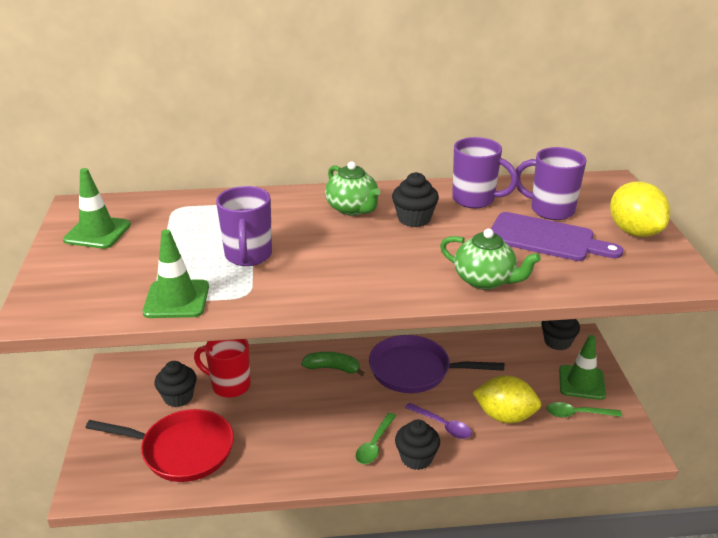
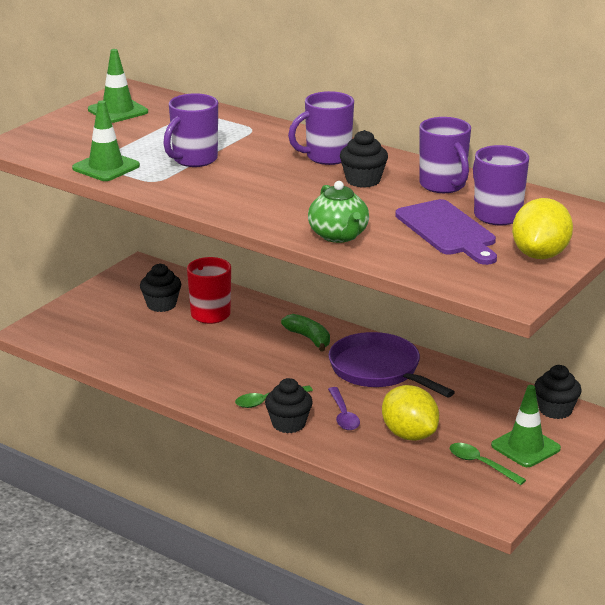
camera: 40 degrees right, 5 degrees down
(182, 450) = (121, 338): red pan -> none
(352, 208) = (326, 157): green teapot -> purple mug

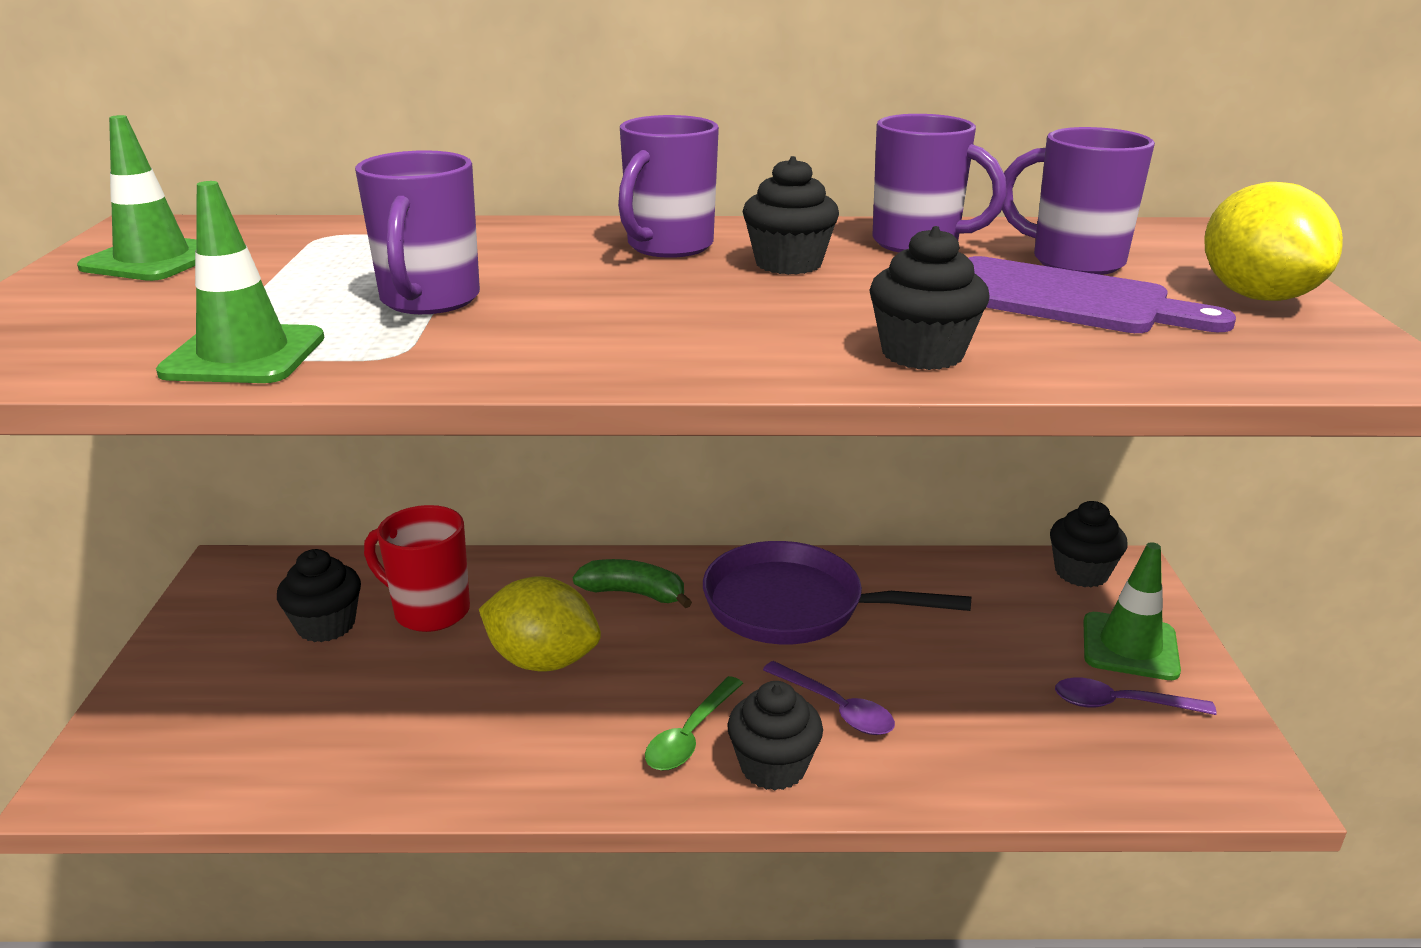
camera: 35 degrees left, 0 degrees up
(338, 236) = (922, 354): green teapot -> black cupcake
(409, 434) = (967, 698): yellow lemon -> yellow lemon (543, 660)
(481, 464) = (1120, 704): green spoon -> purple spoon

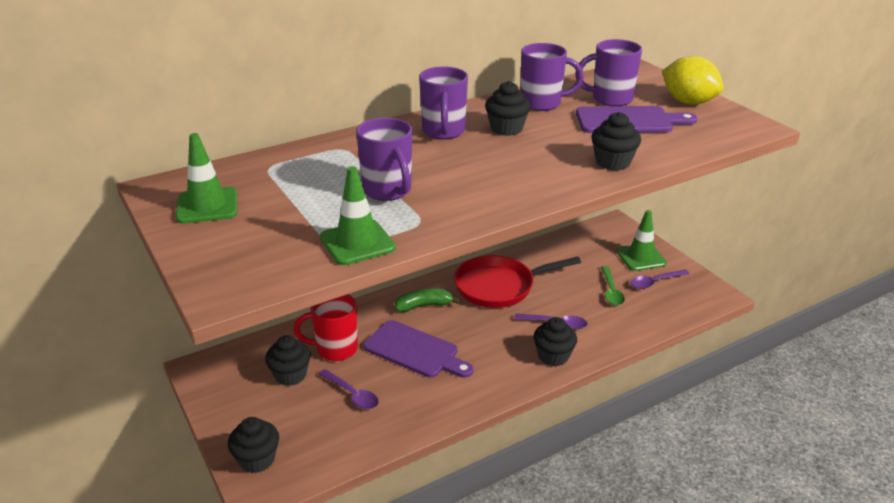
camera: 30 degrees left, 5 degrees up
(374, 691) = (352, 394): none -> purple spoon
(543, 660) = (415, 351): yellow lemon -> purple cutting board
(690, 735) = (510, 357): green spoon -> green spoon (611, 291)
(794, 606) = (499, 286): purple pan -> red pan
(1081, 573) = (599, 231): black cupcake -> black cupcake (257, 459)

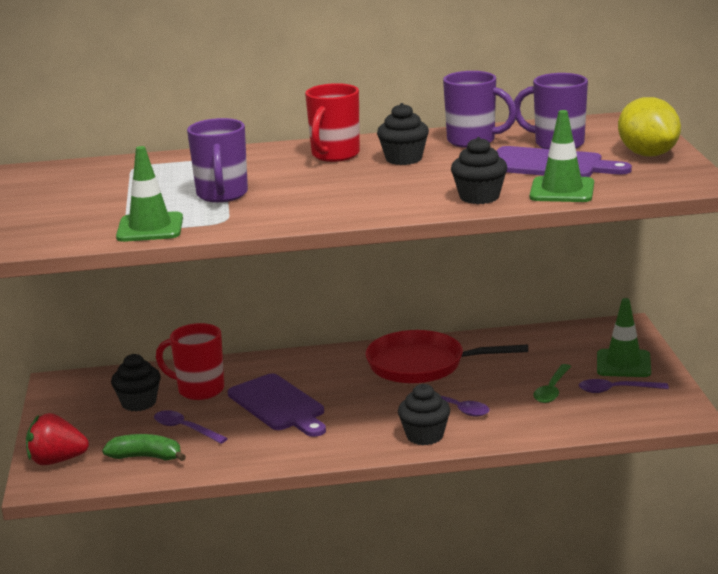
camera: 25 degrees right, 10 degrees down
(207, 206) = (52, 188): green traffic cone -> green traffic cone (562, 190)
(257, 459) = (57, 460): black cupcake -> red strawberry
(352, 394) = (185, 429): purple spoon -> purple spoon turned 150 degrees clockwise
(424, 306) = (322, 369): green banana -> green banana (146, 457)
(443, 132) = (334, 155): purple mug -> red mug

